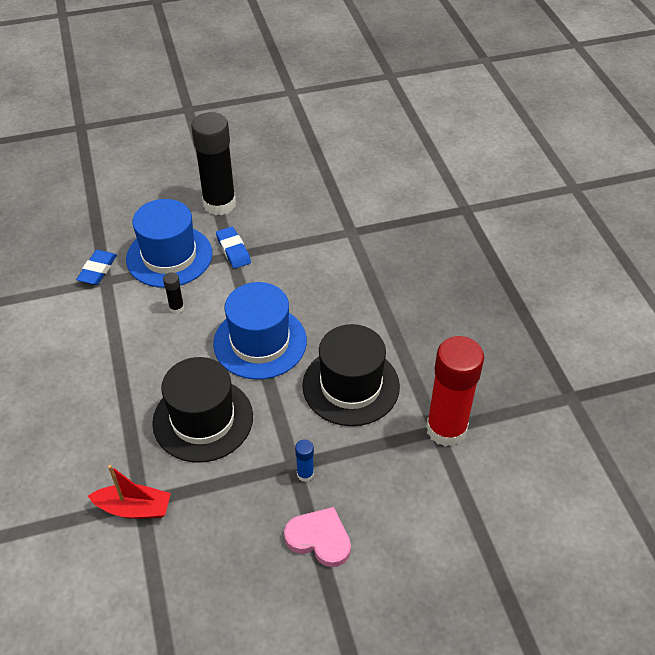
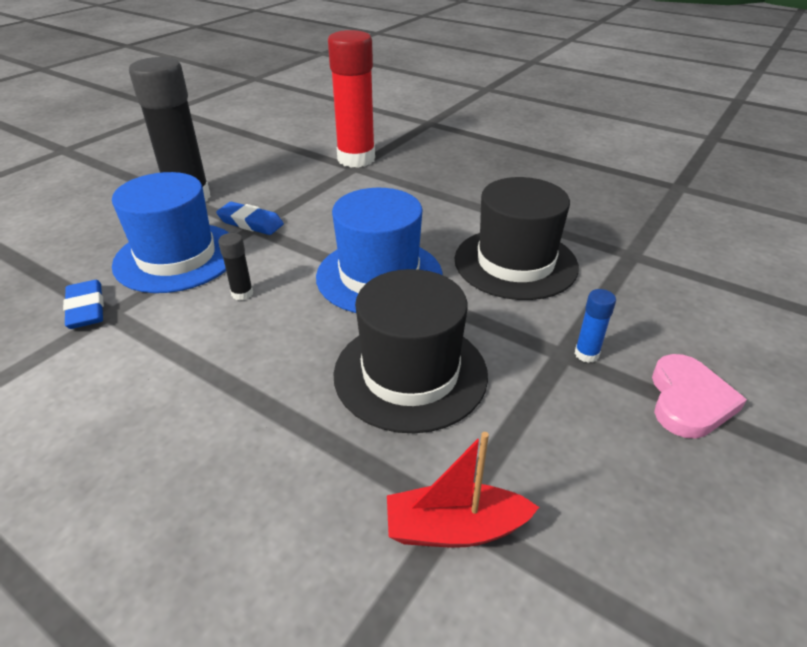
camera: 40 degrees left, 10 degrees down
(134, 508) = (454, 528): red boat -> red boat turned 150 degrees counterclockwise
(319, 539) = (688, 400): pink heart -> pink heart turned 120 degrees clockwise
(446, 429) = (637, 250): red glue stick -> red glue stick (356, 159)

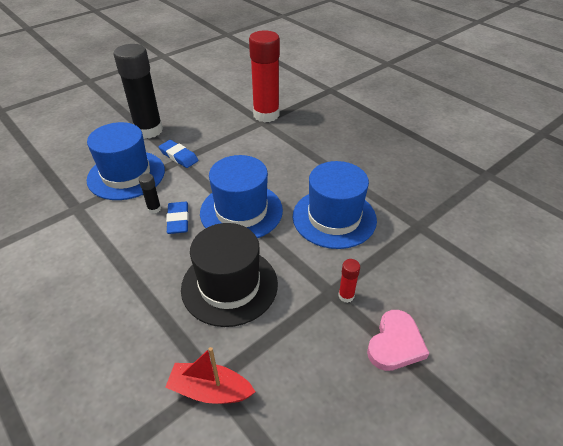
camera: 15 degrees right, 5 degrees up
(86, 309) = (65, 202): blue eraser -> blue eraser (178, 220)
(515, 263) = (334, 218): black hat -> blue hat
(586, 354) = (346, 296): blue glue stick -> red glue stick

